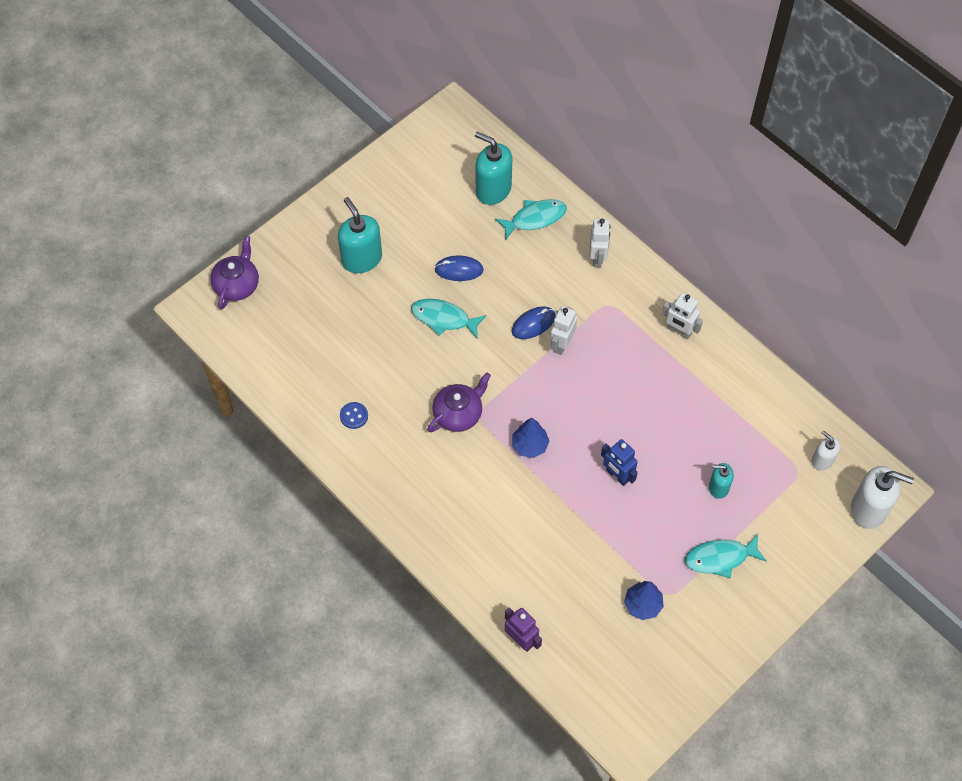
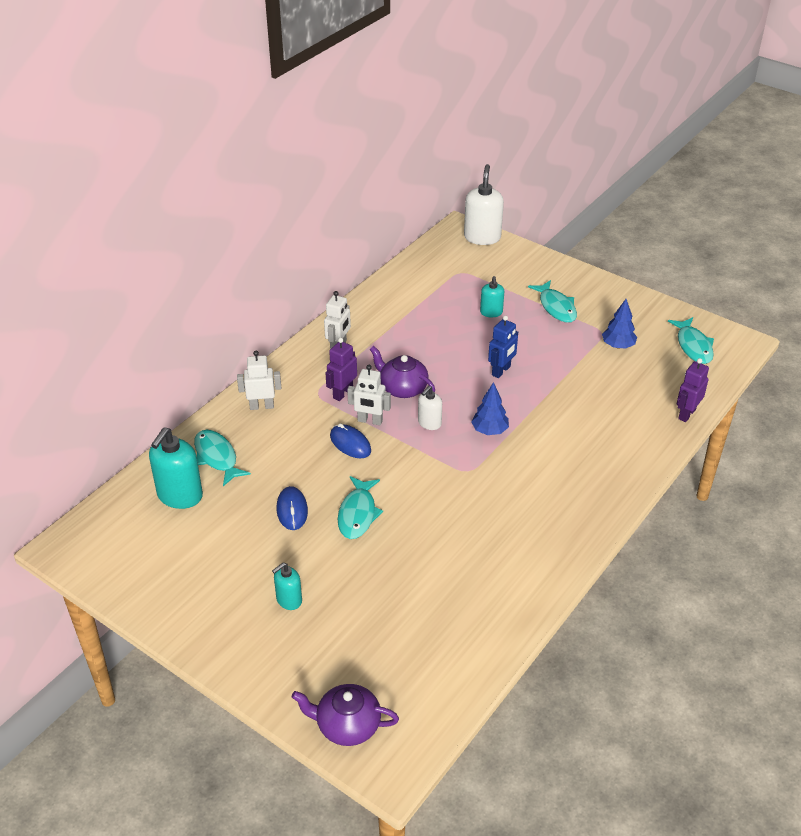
camera: 100 degrees left, 20 degrees down
(354, 416) = (499, 572): blue button -> none
(361, 259) = (289, 600): turquoise soap dispenser -> turquoise soap dispenser, size x0.56
(458, 414) = (470, 486): purple teapot -> purple teapot (402, 388)
(605, 326) = (342, 393): none -> purple robot
(630, 687) = (693, 346): none -> turquoise fish
(822, 460) = (446, 261): white soap dispenser -> white soap dispenser (429, 423)

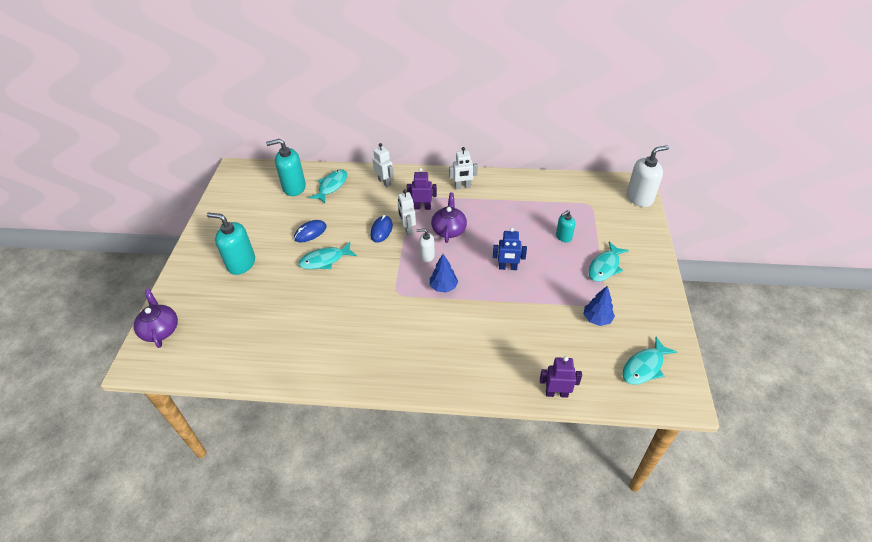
camera: 60 degrees right, 5 degrees up
(289, 600) = (241, 263): turquoise soap dispenser -> turquoise soap dispenser, size x1.77

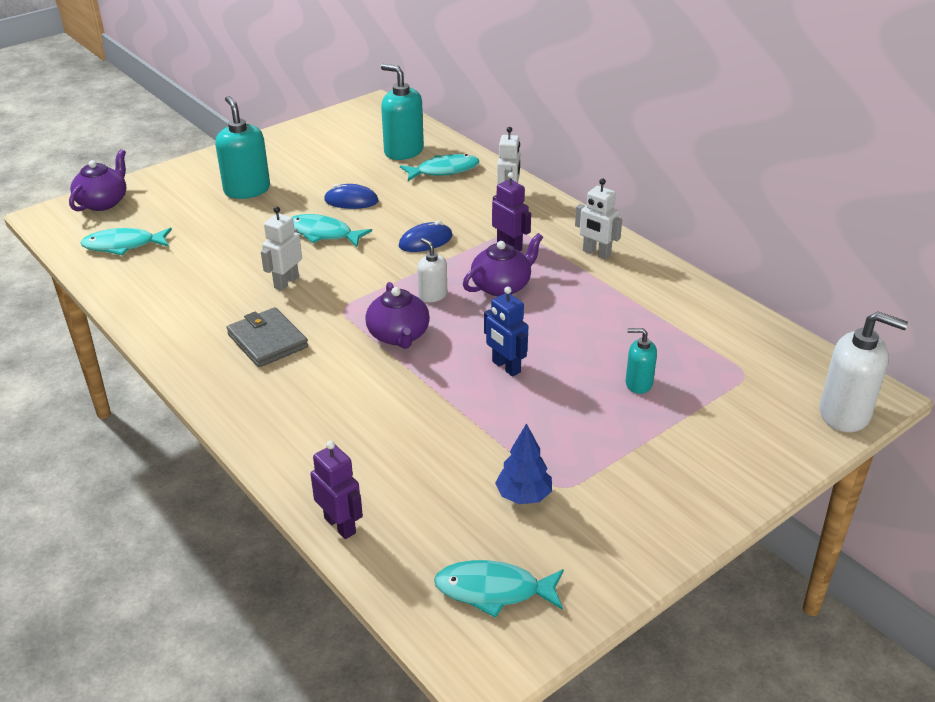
camera: 45 degrees right, 10 degrees down
(389, 336) = (267, 341): none -> grey wallet
(407, 229) = (455, 257): white robot -> white robot (286, 282)
(443, 287) = (398, 336): blue tree -> purple teapot
(605, 267) = (638, 452): turquoise fish -> turquoise fish (123, 245)

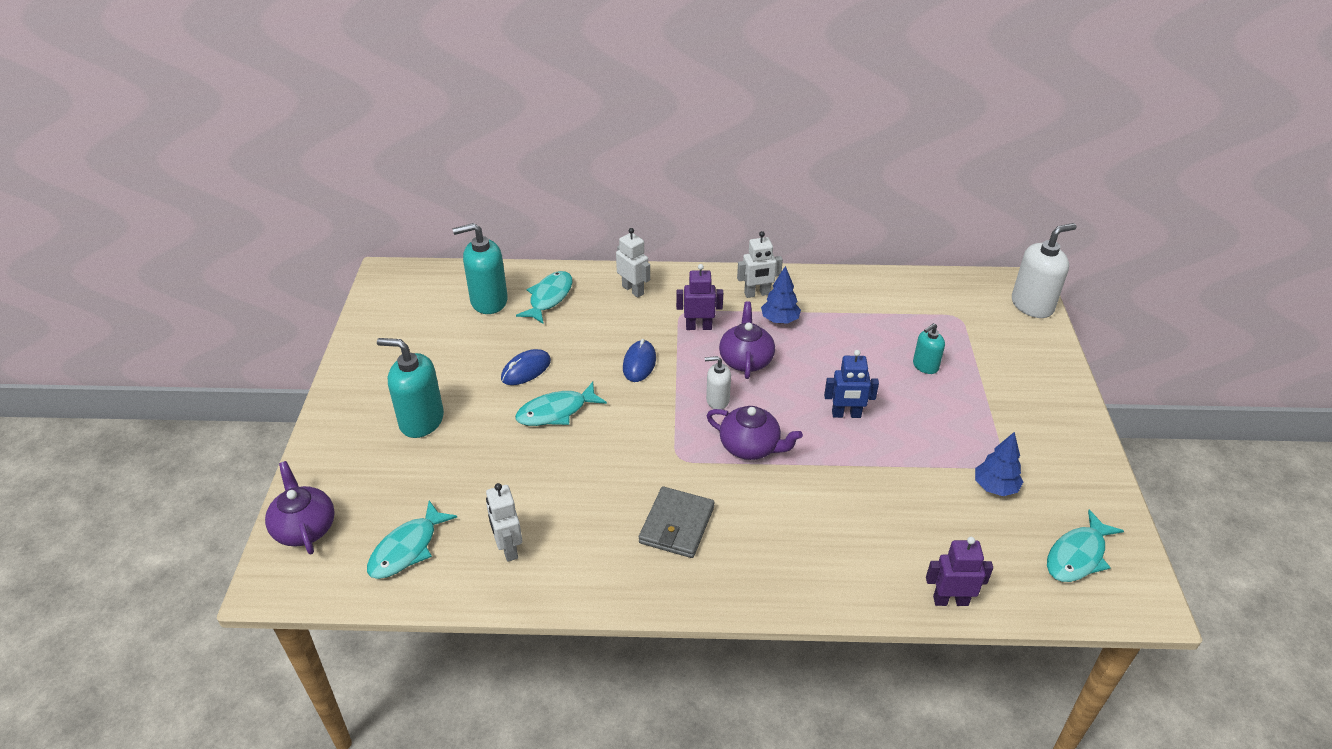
camera: 50 degrees left, 5 degrees up
(267, 341) = (676, 525): grey wallet -> grey wallet turned 75 degrees counterclockwise
(286, 282) = (602, 471): white robot -> white robot (508, 548)
(579, 279) = (780, 320): none -> blue tree

